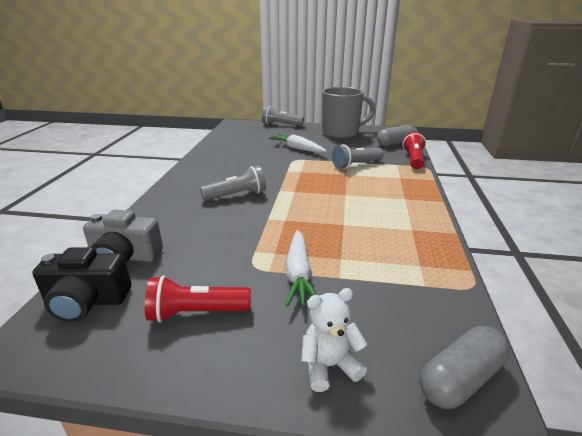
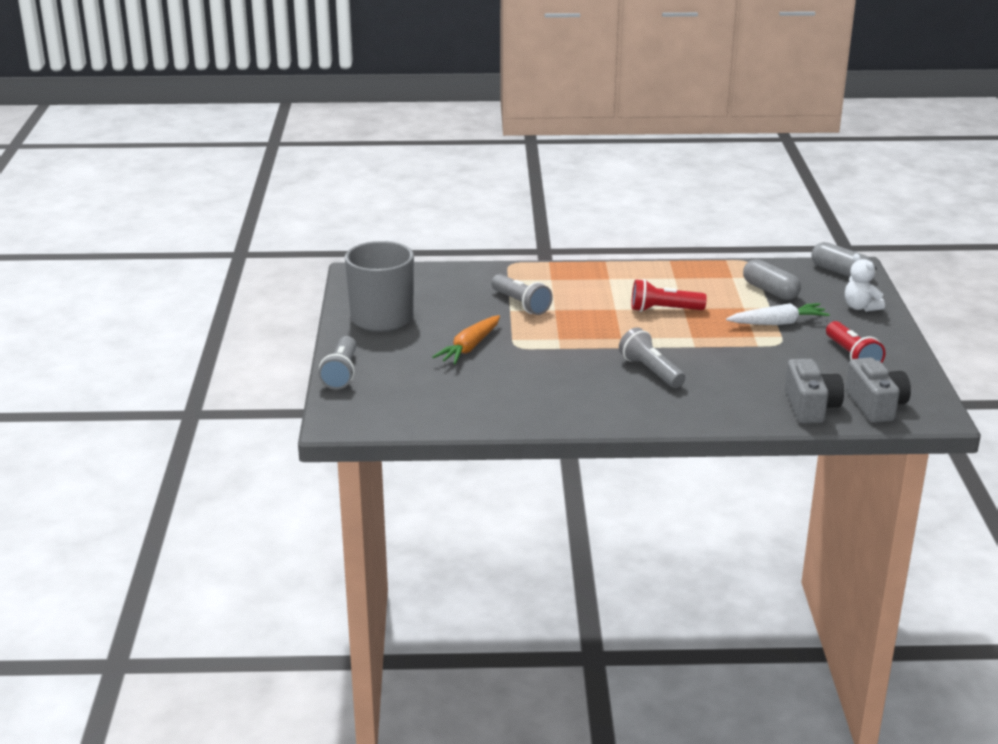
camera: 100 degrees left, 0 degrees up
(87, 301) = (875, 405): black camera -> grey camera
(297, 148) = (469, 347): white carrot -> orange carrot
(395, 143) = (424, 279): grey capsule -> grey capsule (770, 291)
(413, 160) = (487, 269): red flashlight -> red flashlight (663, 310)

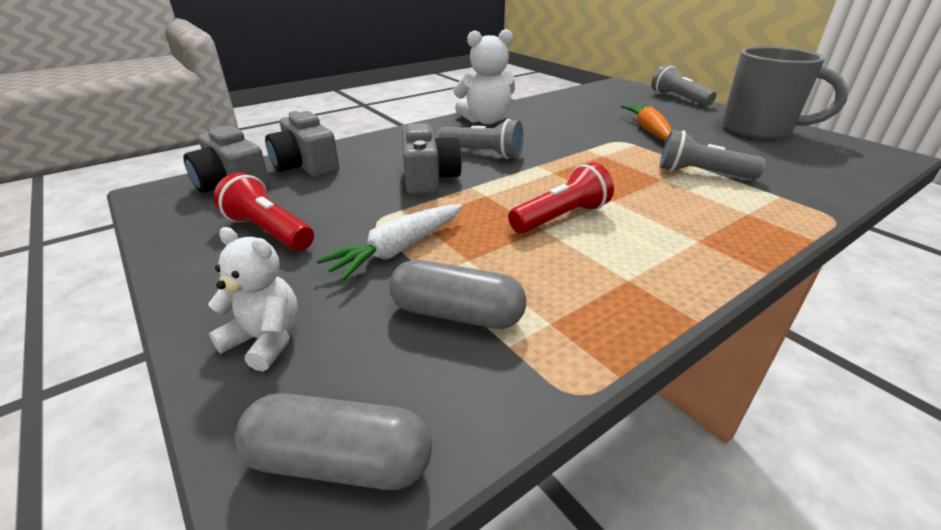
camera: 145 degrees right, 5 degrees up
(596, 410) = (486, 121): none -> white teddy bear
(718, 362) = (429, 178): none -> grey camera

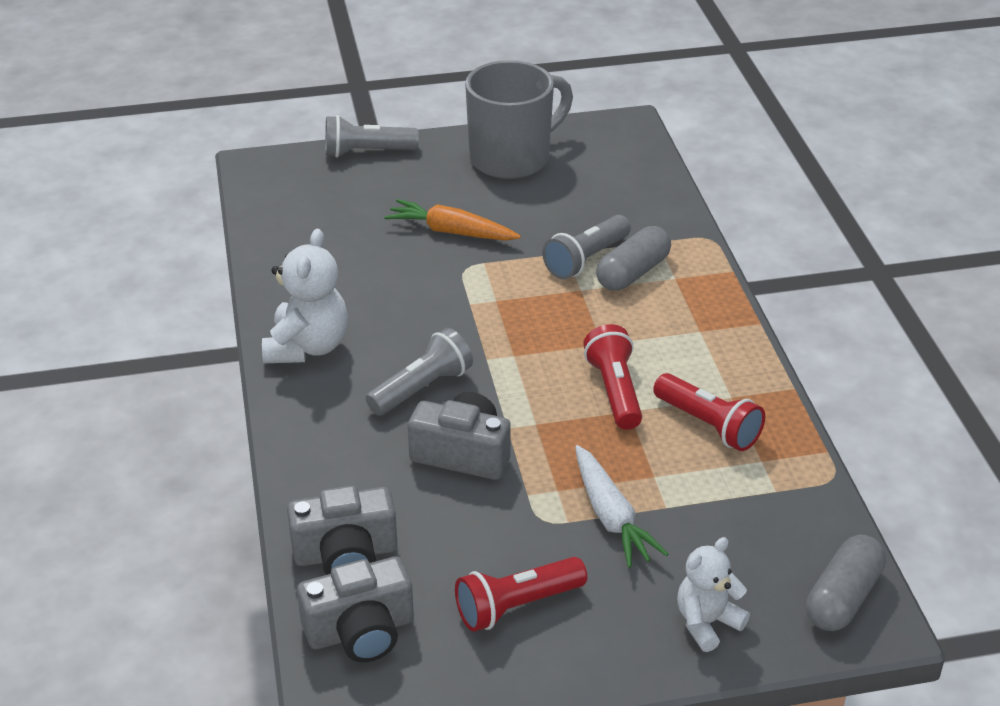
camera: 65 degrees left, 5 degrees up
(457, 314) = (727, 506): grey capsule -> grey capsule (632, 273)
(569, 275) = (708, 425): none -> red flashlight

